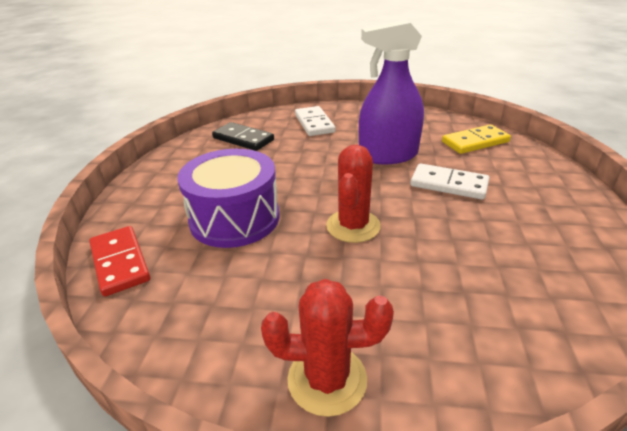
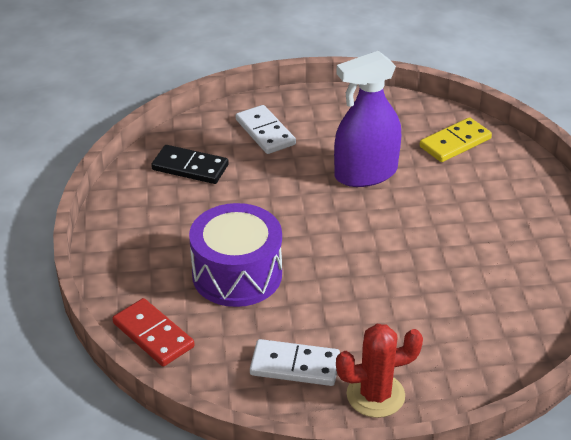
camera: 15 degrees left, 5 degrees up
(353, 226) = (355, 266): red cactus -> none
(449, 184) = (435, 205): white domino -> white domino (295, 365)

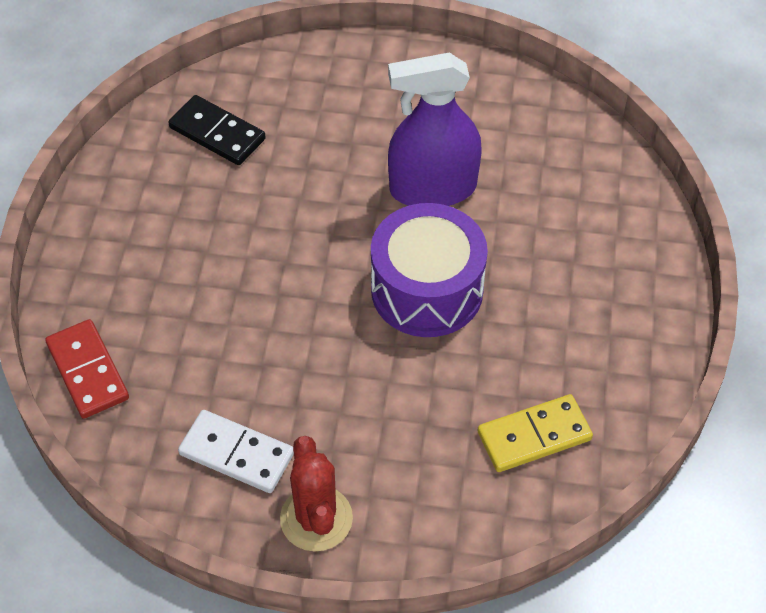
camera: 15 degrees right, 15 degrees up
(237, 274) = (216, 307): purple drum -> purple drum (427, 290)
(265, 132) = (330, 97): white domino -> none
(375, 395) = (316, 518): red cactus -> red cactus turned 75 degrees clockwise
(455, 143) = (568, 163): yellow domino -> yellow domino (534, 435)

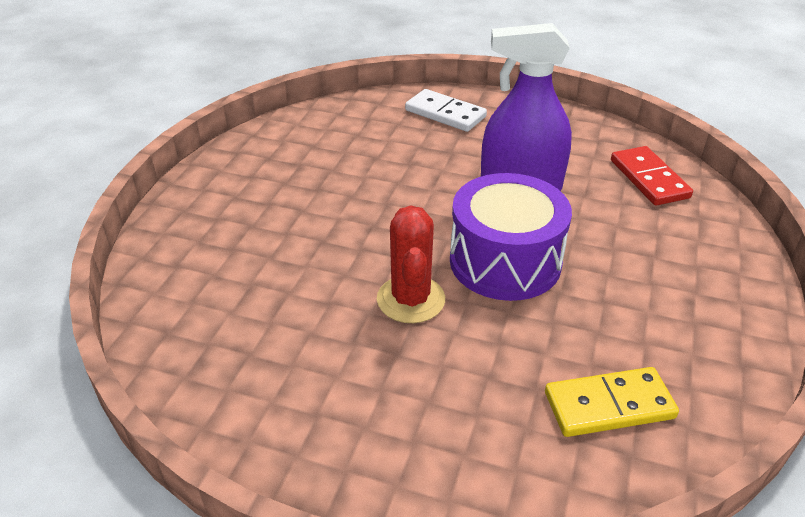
camera: 10 degrees right, 15 degrees down
(88, 371) = (160, 286): red domino -> red domino (649, 179)
(217, 133) = (338, 134): black domino -> none
(237, 454) = (279, 377): white domino -> white domino (445, 113)
(316, 518) = (348, 455): red cactus -> red cactus (411, 299)

